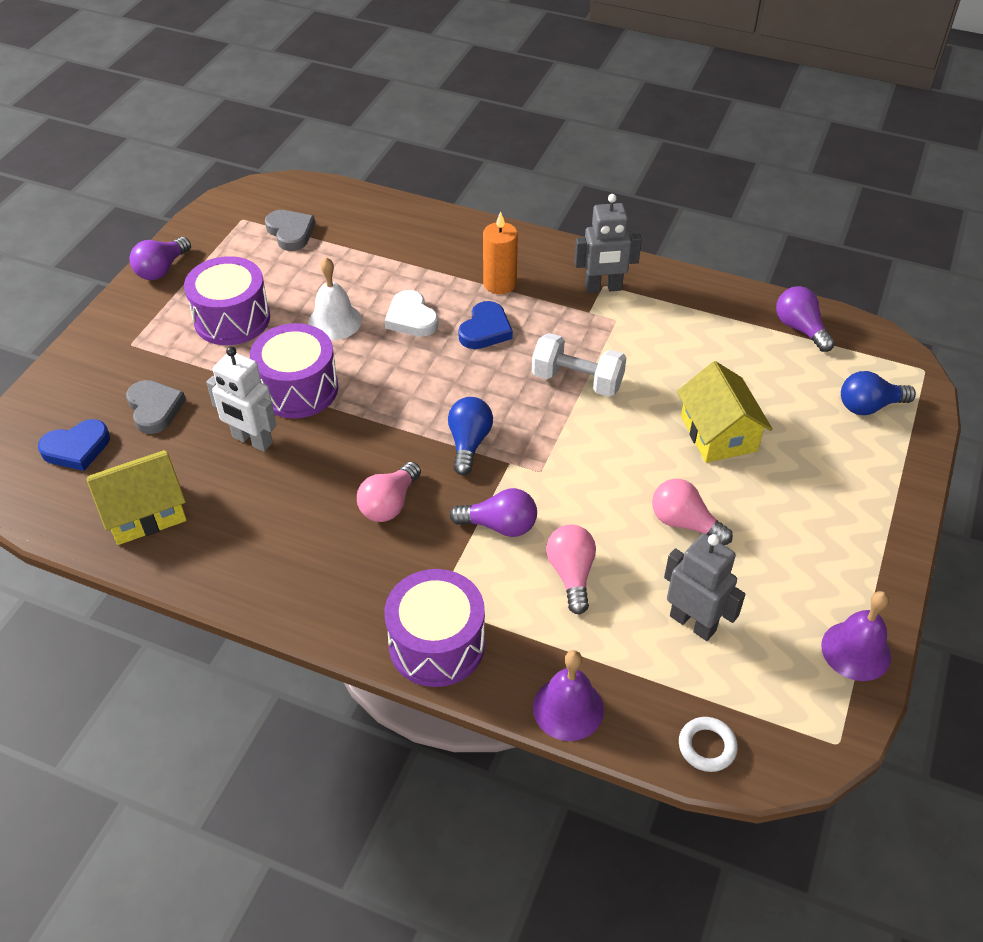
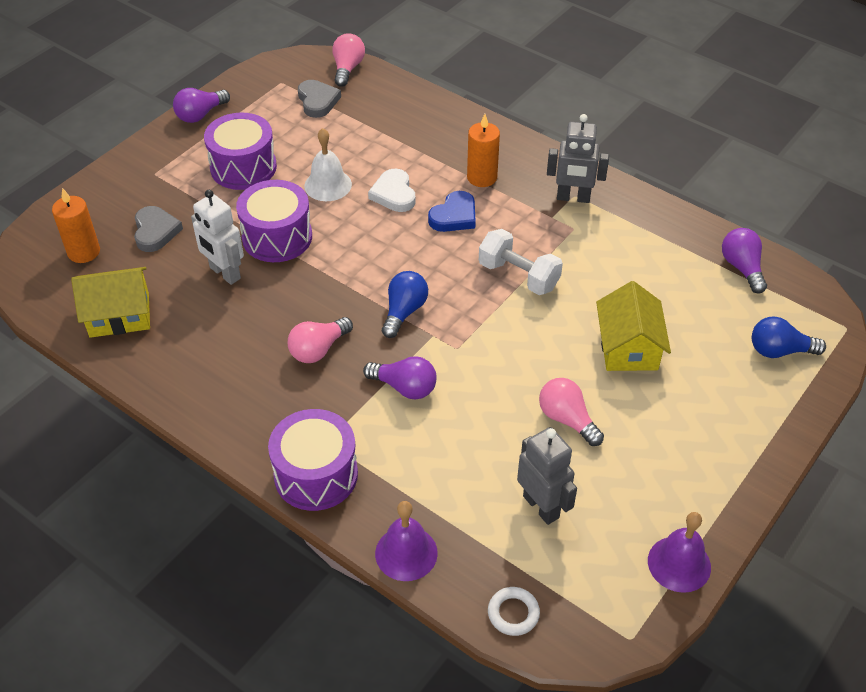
camera: 15 degrees right, 0 degrees up
(76, 448) = (84, 252): blue heart -> orange candle
(571, 574) = (451, 442): pink light bulb -> pink light bulb (347, 69)

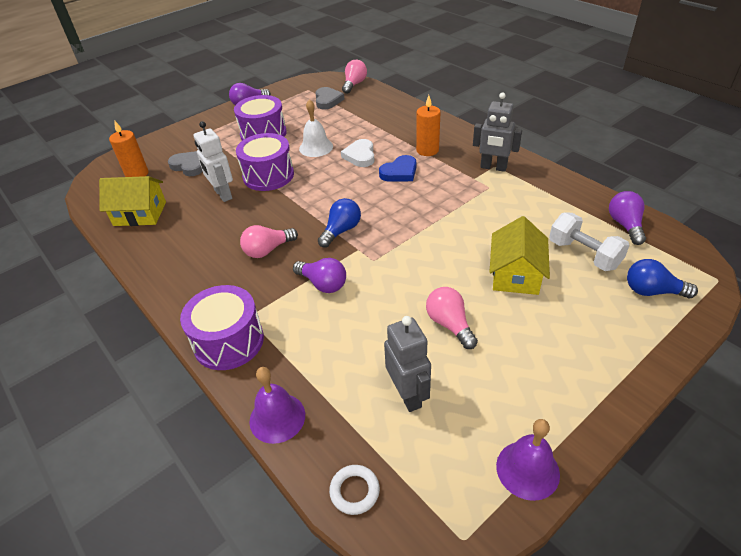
camera: 15 degrees right, 5 degrees down
(155, 231) = (189, 166): grey heart -> grey heart turned 60 degrees counterclockwise
(518, 276) = (437, 215): white dumbbell -> white dumbbell (583, 254)

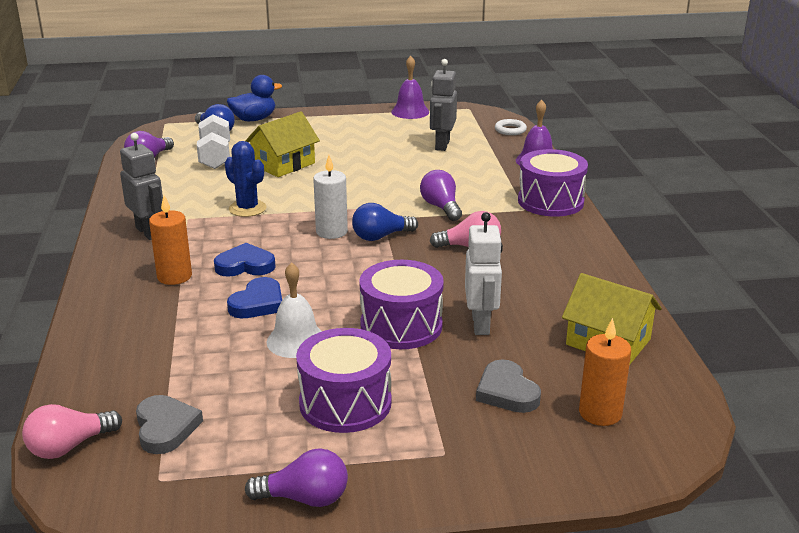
camera: 150 degrees left, 15 degrees down
(328, 100) = (165, 428): grey heart -> grey heart turned 135 degrees clockwise
(360, 156) = (258, 303): white heart -> blue heart
(380, 219) = (331, 232): none -> white candle
(449, 324) = (372, 159): pink light bulb -> none
(465, 213) = (247, 208): none -> blue cactus
(660, 335) = (254, 119): none -> blue duck

